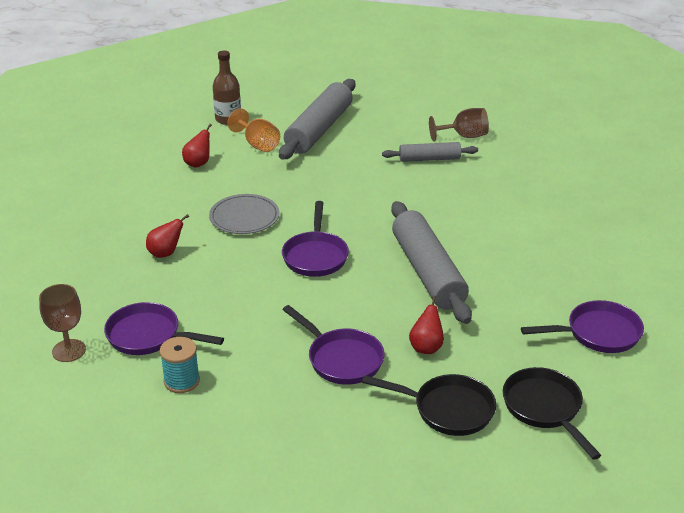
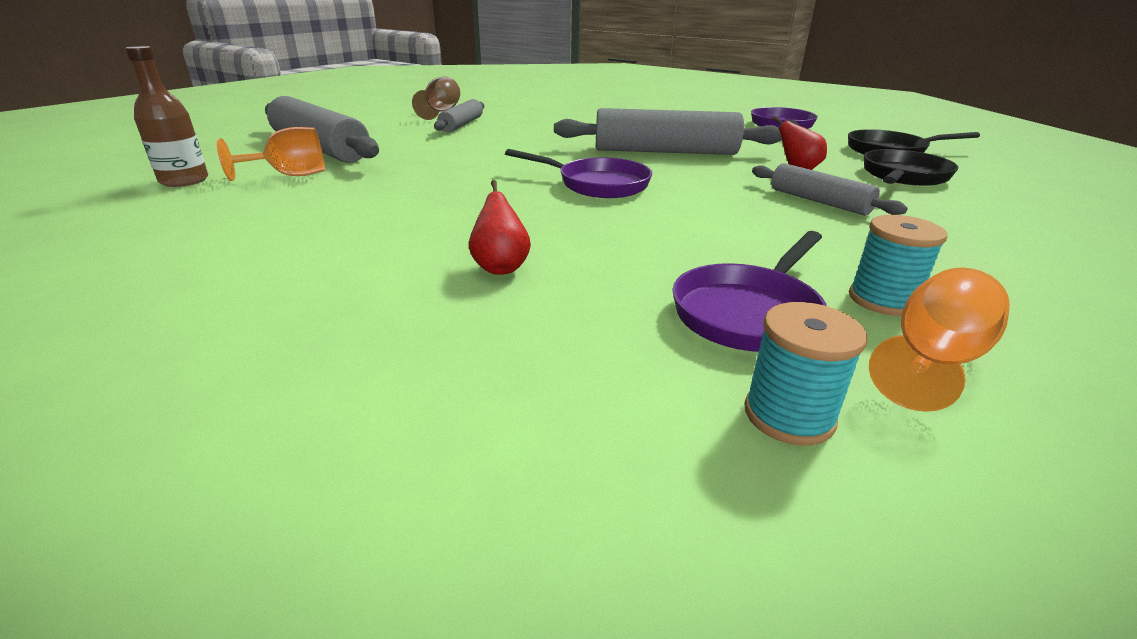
camera: 70 degrees left, 5 degrees down
(69, 350) = (789, 415): brown goblet -> turquoise spool
(122, 392) = (931, 361): none -> orange goblet
(198, 163) = (267, 212): red pear -> none
(244, 217) = (464, 205): grey plate -> none
(341, 359) = (819, 201): purple pan -> grey rolling pin

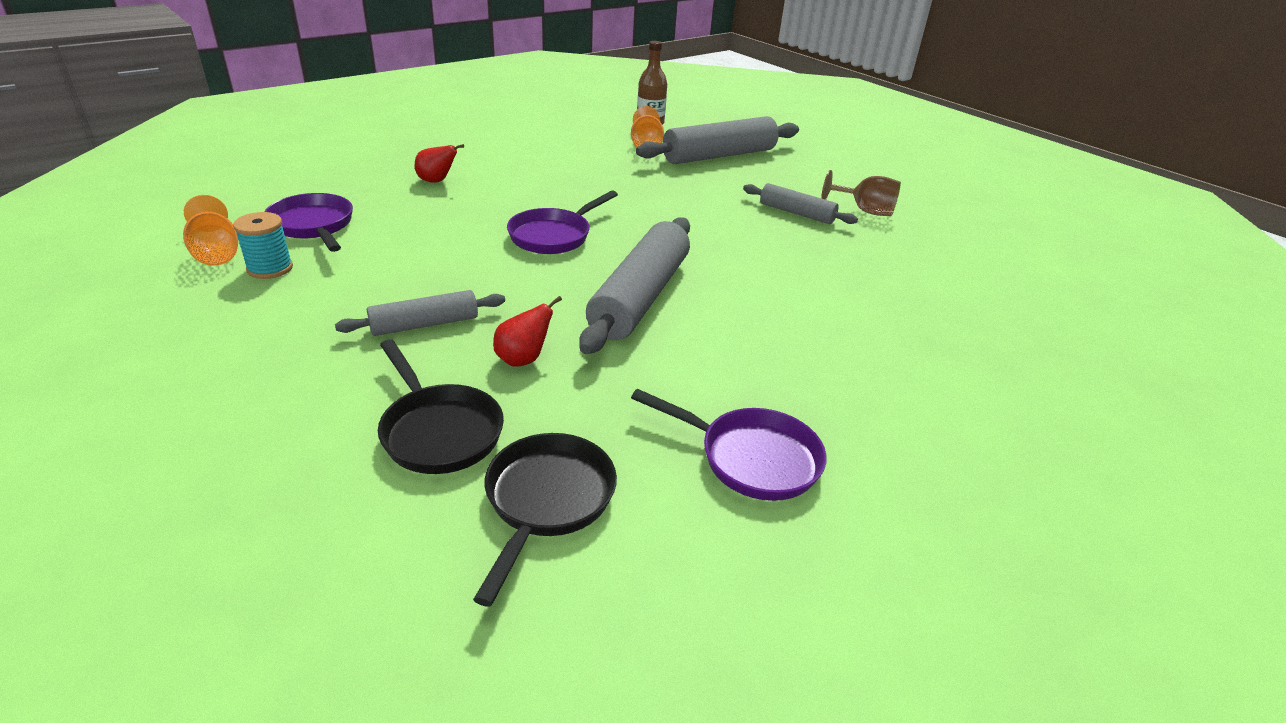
camera: 105 degrees right, 5 degrees up
(789, 415) = (243, 207): turquoise spool -> none

